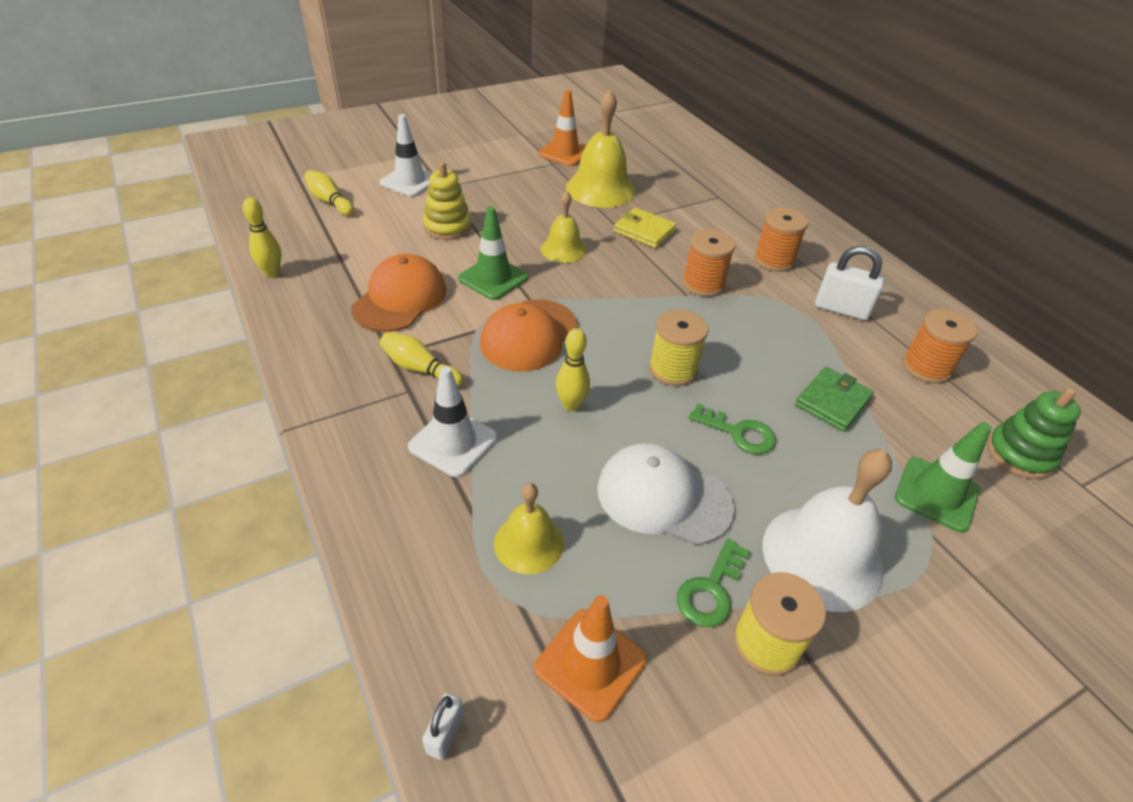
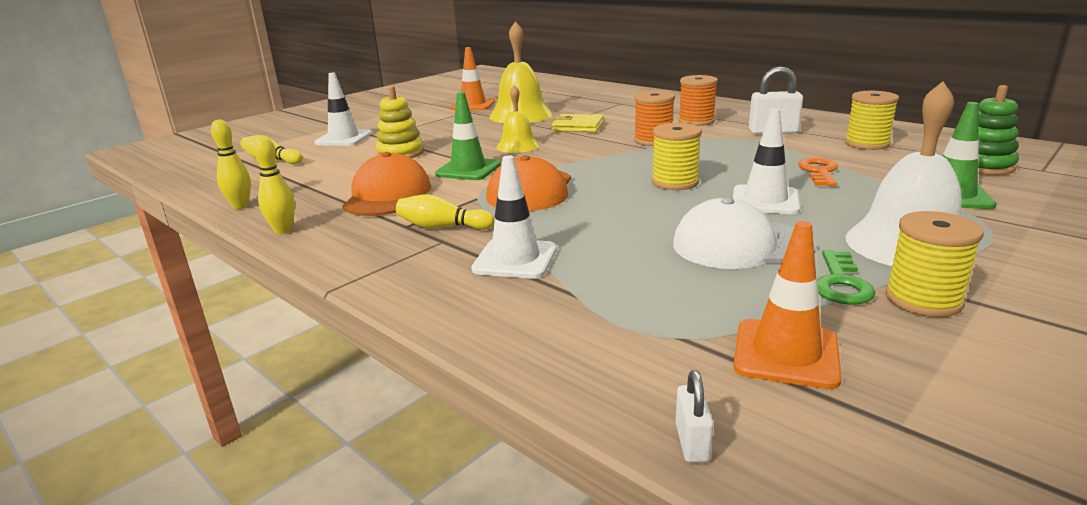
camera: 15 degrees left, 20 degrees down
(529, 543) = (648, 298): yellow bell -> none
(571, 405) = (606, 217): yellow bowling pin -> yellow bowling pin (283, 230)
(738, 433) = (765, 200): green key -> white traffic cone
(832, 402) = (819, 171): green wallet -> orange key
(926, 367) = (867, 144): orange spool -> yellow spool

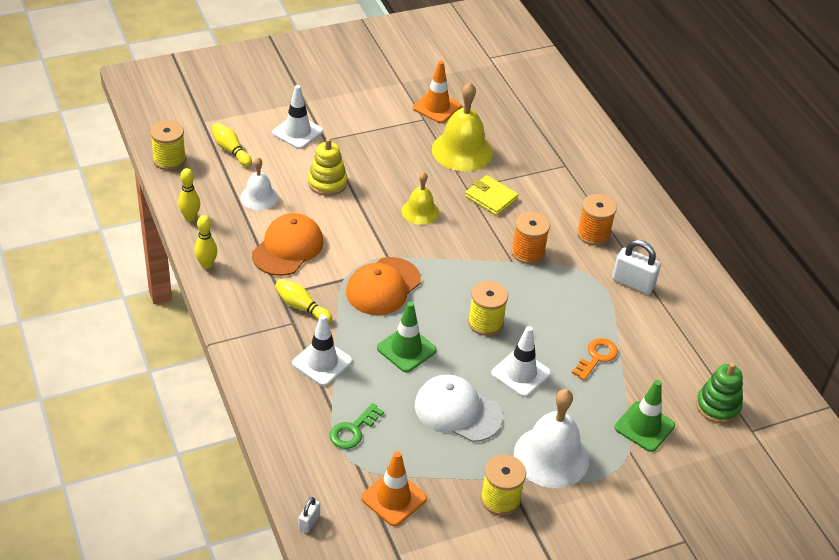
camera: 20 degrees right, 20 degrees up
(325, 176) = (259, 197): none -> white bell
(468, 170) = (360, 235): green traffic cone -> green traffic cone (406, 349)
(841, 283) = (474, 468): green key -> green key (353, 430)
(867, 144) = (680, 337): yellow spool -> yellow spool (169, 160)

